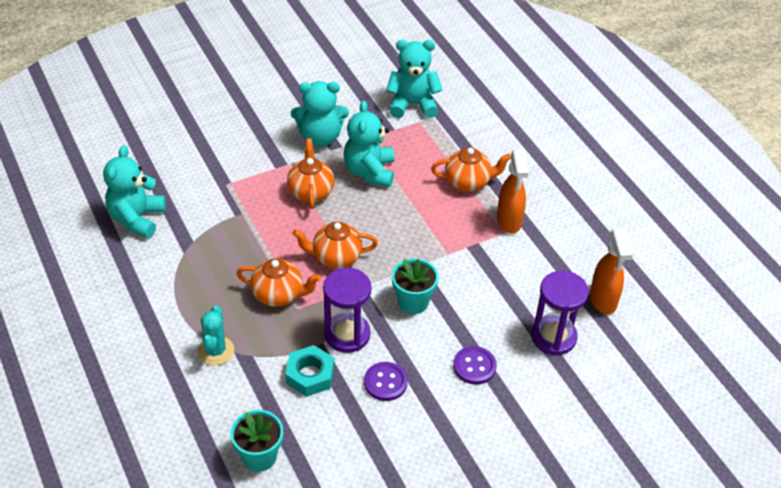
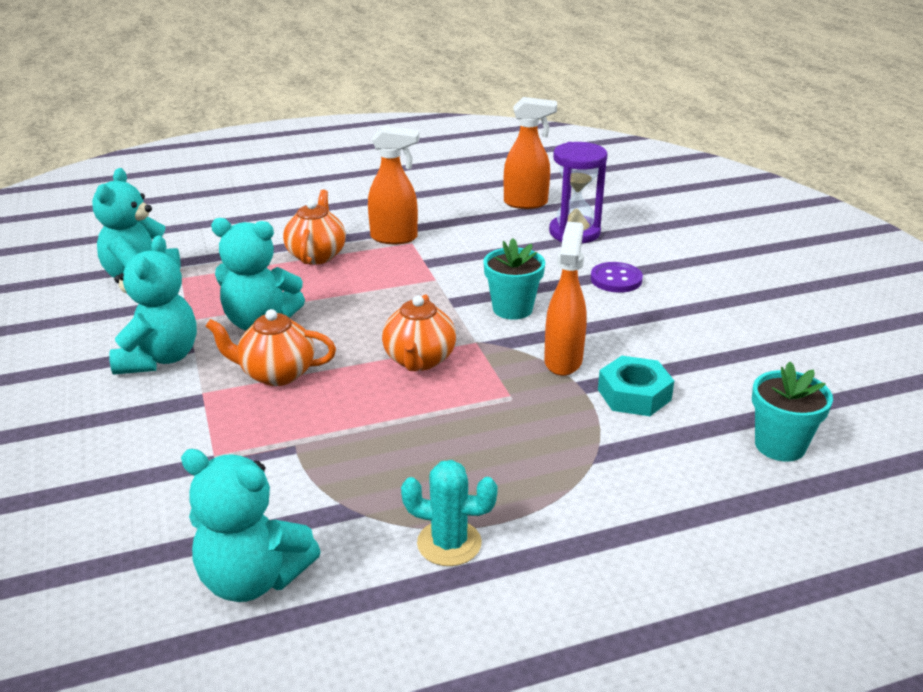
camera: 80 degrees left, 15 degrees down
(216, 351) = (589, 482): turquoise cactus -> turquoise cactus (449, 543)
(279, 295) = (482, 414): orange teapot -> none
(347, 334) = (563, 360): purple hourglass -> orange spray bottle
(385, 382) = (643, 338): purple button -> none

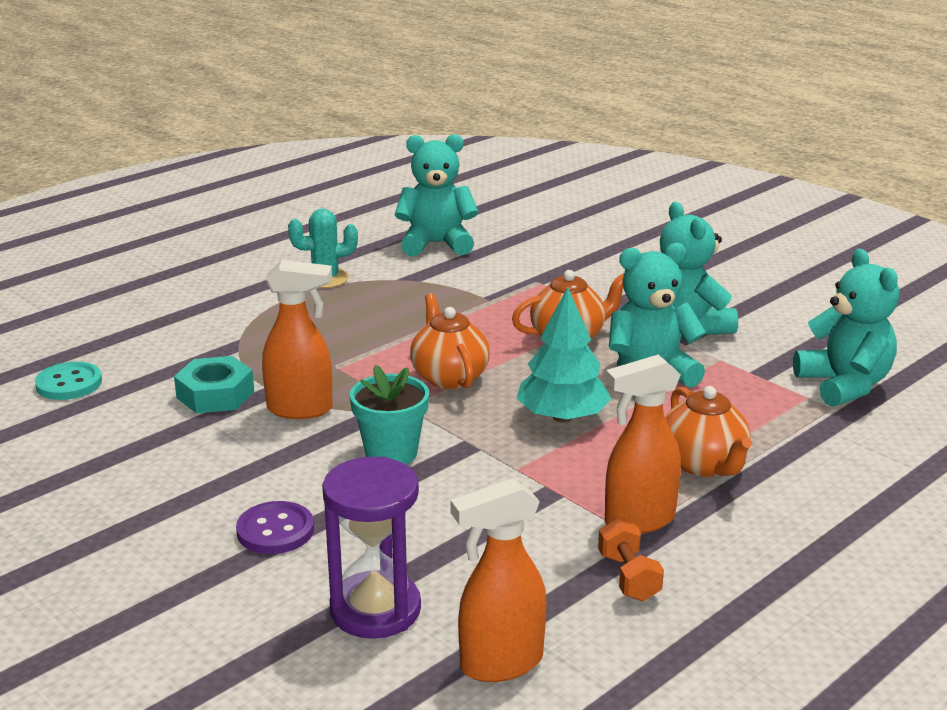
camera: 155 degrees right, 5 degrees down
(367, 305) = (562, 417): none -> turquoise tree
(431, 218) = (628, 577): none -> orange dumbbell
(563, 360) = (301, 409): orange spray bottle -> orange spray bottle turned 75 degrees counterclockwise
(780, 445) = (69, 383): turquoise flower pot -> turquoise button

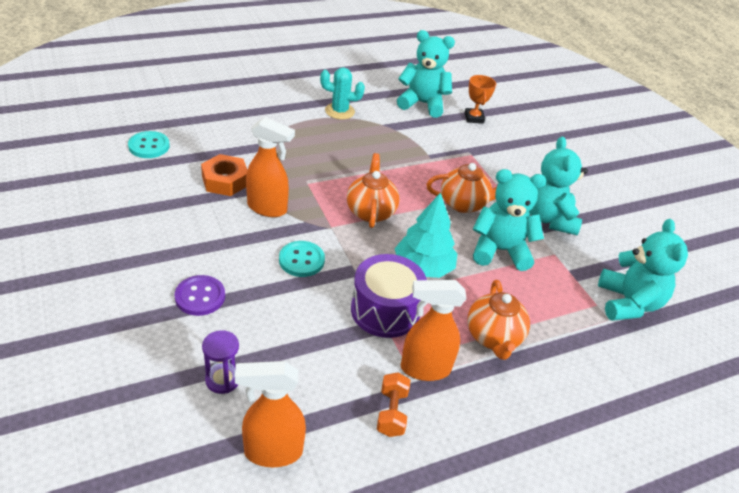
camera: 15 degrees right, 15 degrees up
(215, 394) = (225, 181): turquoise nut -> orange nut
(375, 609) = (222, 380): purple hourglass -> purple hourglass, size x0.58
(391, 453) = (301, 260): turquoise flower pot -> turquoise button
(517, 243) = (474, 118): none -> orange trophy
(544, 475) = (385, 310): none -> purple drum

